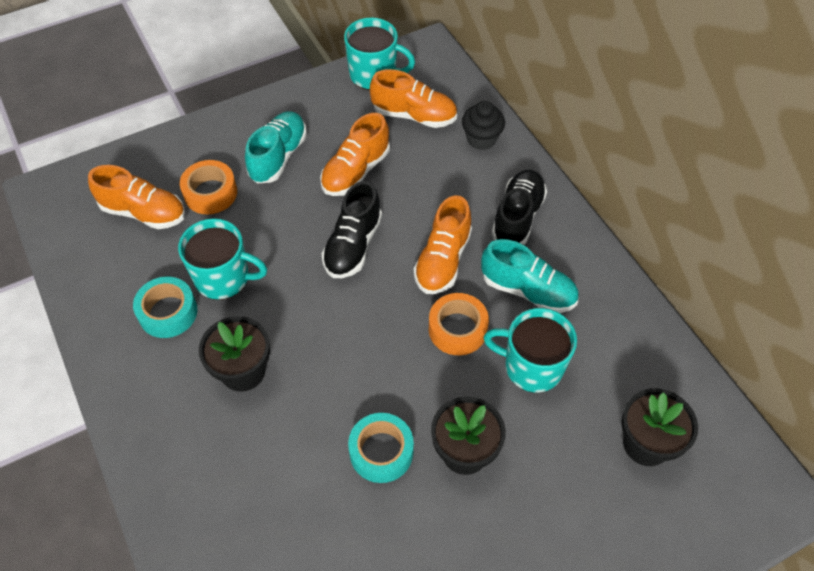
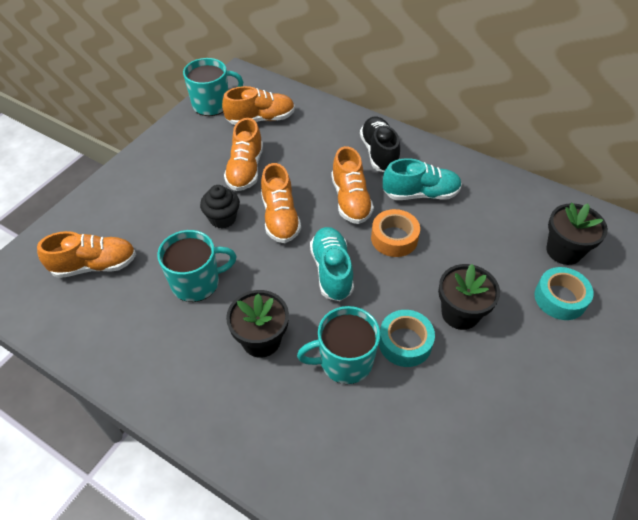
camera: 30 degrees left, 5 degrees down
(168, 312) = (169, 327): turquoise tape -> turquoise tape (560, 298)
(210, 193) = (142, 229): orange tape -> none
(278, 157) = (179, 183): turquoise shoe -> turquoise shoe (332, 271)
(353, 245) = (280, 217): black shoe -> orange shoe
(481, 139) = (318, 116): black cupcake -> black cupcake (223, 218)
(532, 366) = (460, 238): turquoise mug -> turquoise mug (344, 361)

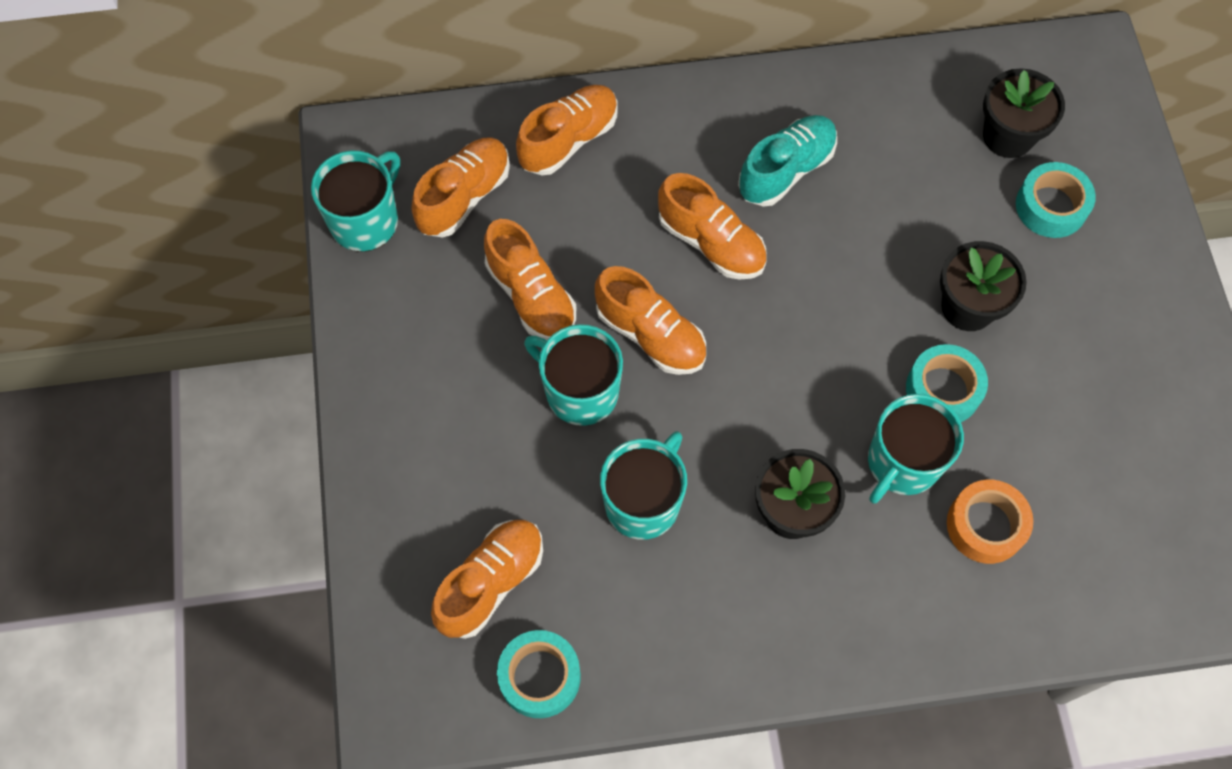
camera: 40 degrees left, 15 degrees up
(65, 320) = (539, 677): none -> turquoise tape
(223, 218) = (580, 391): black cupcake -> turquoise mug
(329, 125) = (569, 140): none -> orange shoe
(332, 271) = (784, 361): turquoise shoe -> none
(379, 153) = (679, 141): black shoe -> none
(394, 238) = (813, 260): orange tape -> orange tape (985, 525)

